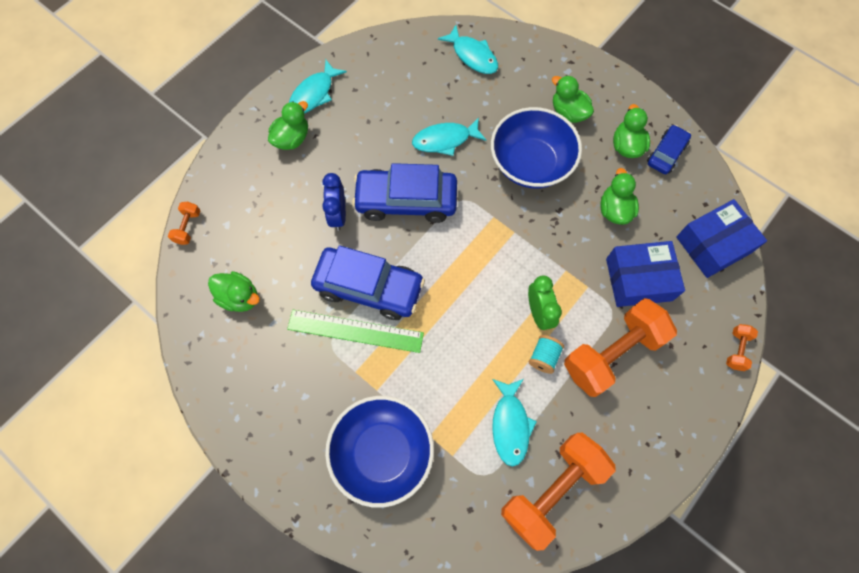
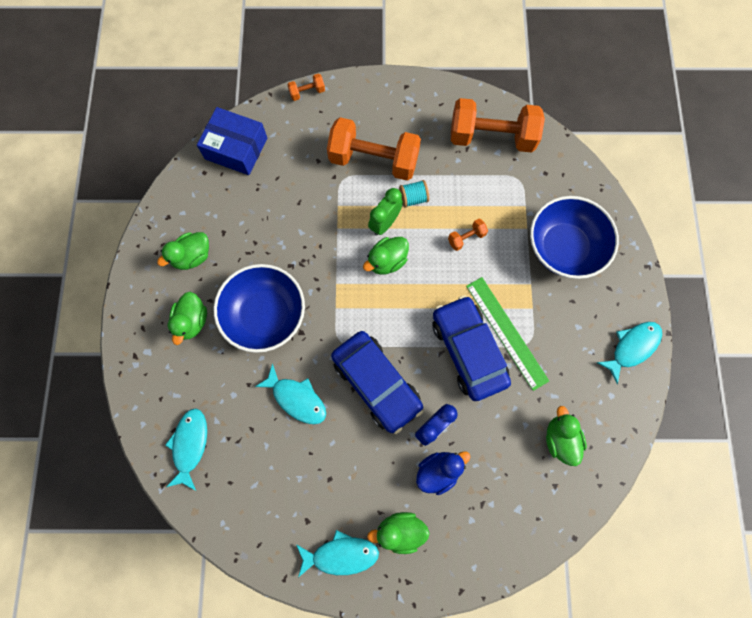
camera: 130 degrees left, 5 degrees up
(188, 227) = (548, 539): orange dumbbell -> orange dumbbell (466, 238)
(304, 193) = (438, 471): none -> blue duck
(510, 425) = (475, 187): turquoise fish -> turquoise fish (632, 347)
(614, 210) = (259, 228): green duck -> green duck (387, 261)
(638, 279) = (304, 178): blue box -> none
(666, 154) = (178, 224): blue car -> none

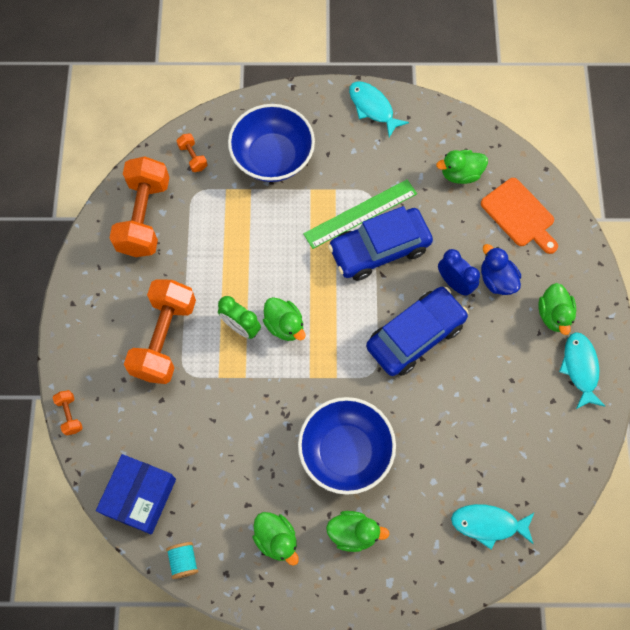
camera: 90 degrees left, 5 degrees down
(297, 398) = (434, 415): turquoise fish -> none
(413, 198) = (213, 298): turquoise spool -> turquoise spool (184, 561)
(466, 238) = (260, 246): orange dumbbell -> orange dumbbell (193, 157)
(515, 502) = (519, 215): none -> orange cutting board

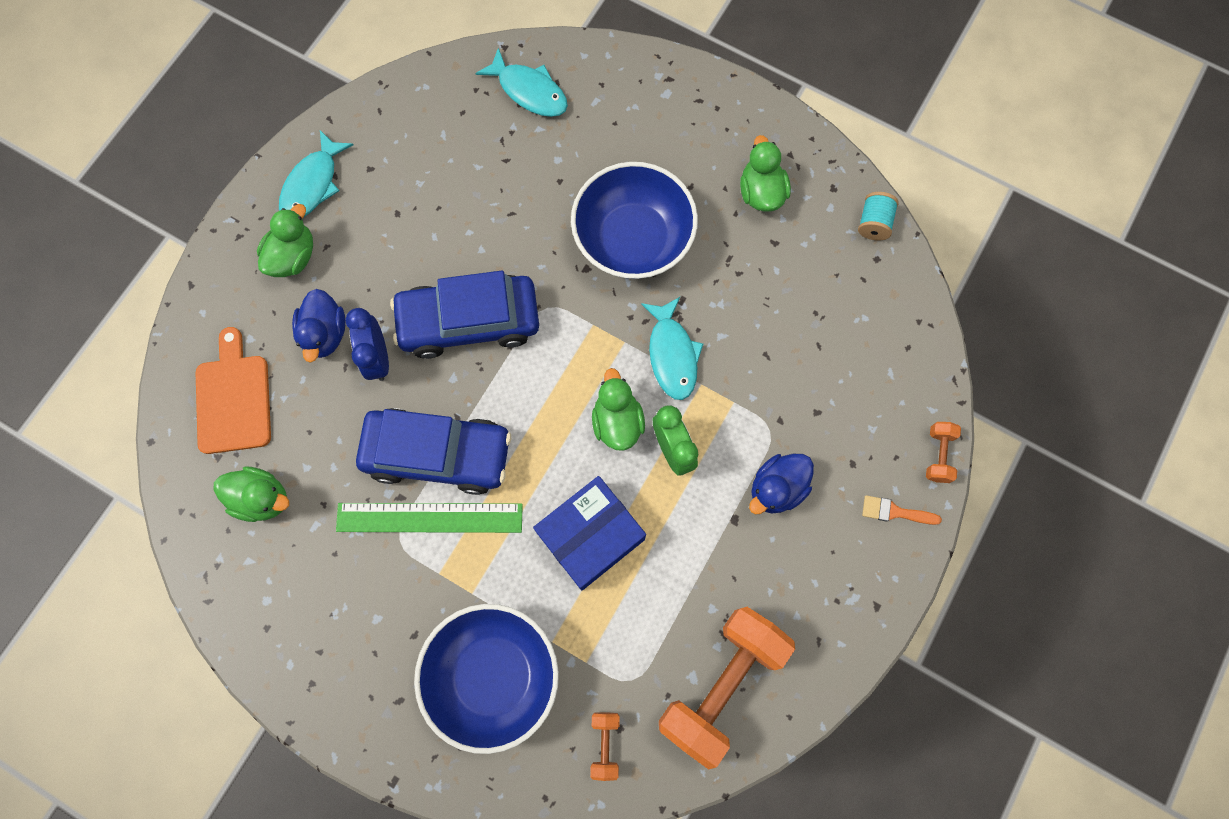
camera: 150 degrees left, 5 degrees up
(84, 364) = (894, 512): none -> orange brush
(140, 496) = (893, 315): blue box -> blue box (590, 536)
(164, 338) = (776, 488): orange dumbbell -> blue duck
(353, 533) = (675, 156): green duck -> none
(373, 107) = (304, 673): turquoise fish -> turquoise fish (672, 355)

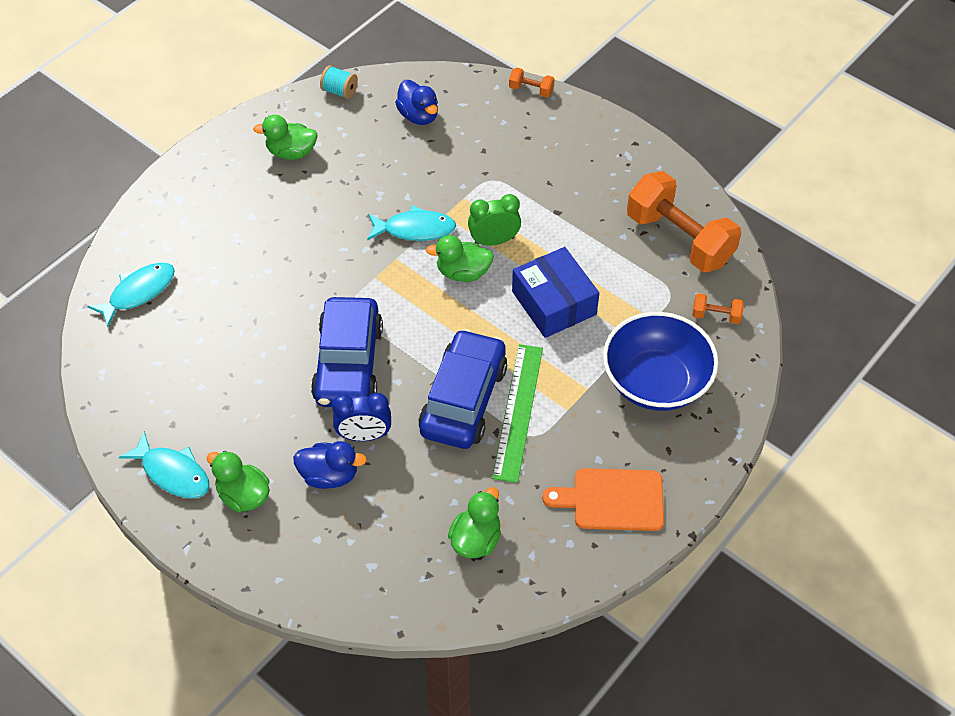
camera: 80 degrees left, 20 degrees down
(233, 399) = (374, 557): orange cutting board -> orange cutting board (612, 500)
(633, 239) = (306, 239): blue bowl -> none
(776, 488) = (538, 183): blue duck -> blue duck (418, 116)
(894, 512) = (568, 121): orange brush -> none

